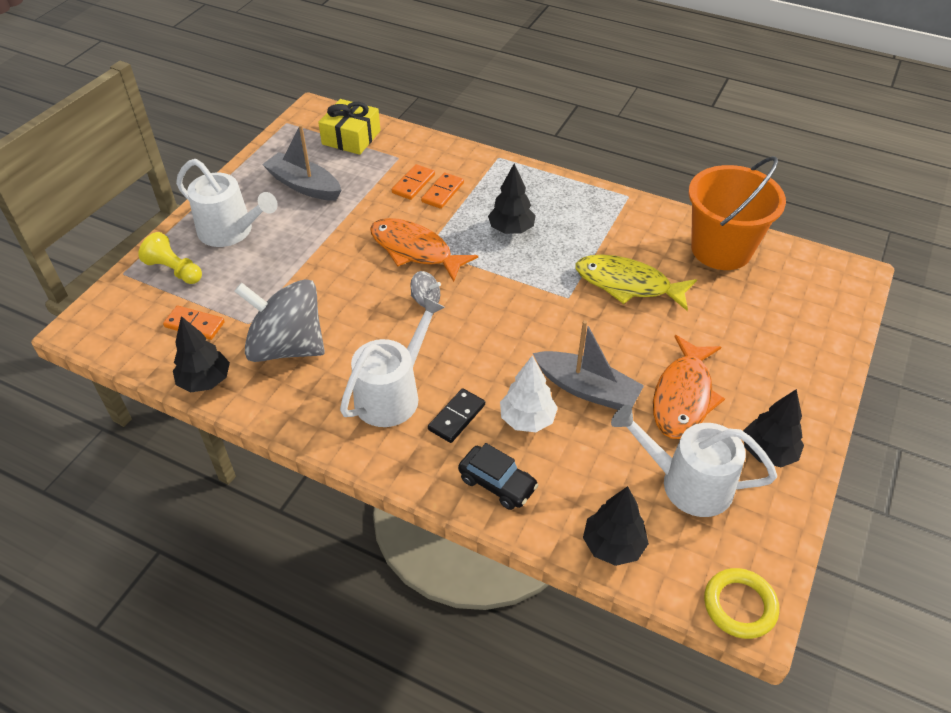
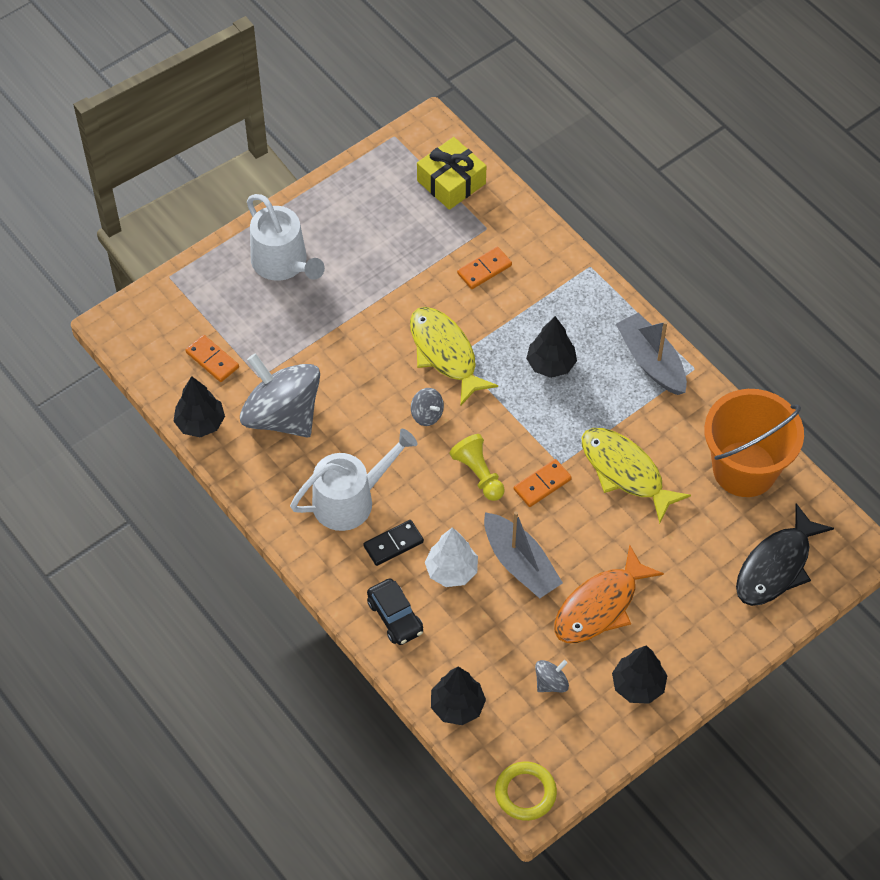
camera: 25 degrees right, 10 degrees up
(174, 270) = (216, 291): yellow pawn -> yellow pawn (478, 474)
(304, 185) = (375, 231): grey boat -> grey boat (651, 361)
(415, 250) = (445, 353): orange fish -> yellow fish
(443, 192) = (508, 292): orange domino -> orange domino (542, 484)
(688, 483) = (551, 683): white watering can -> grey spinning top
(803, 309) = (776, 566): none -> black fish

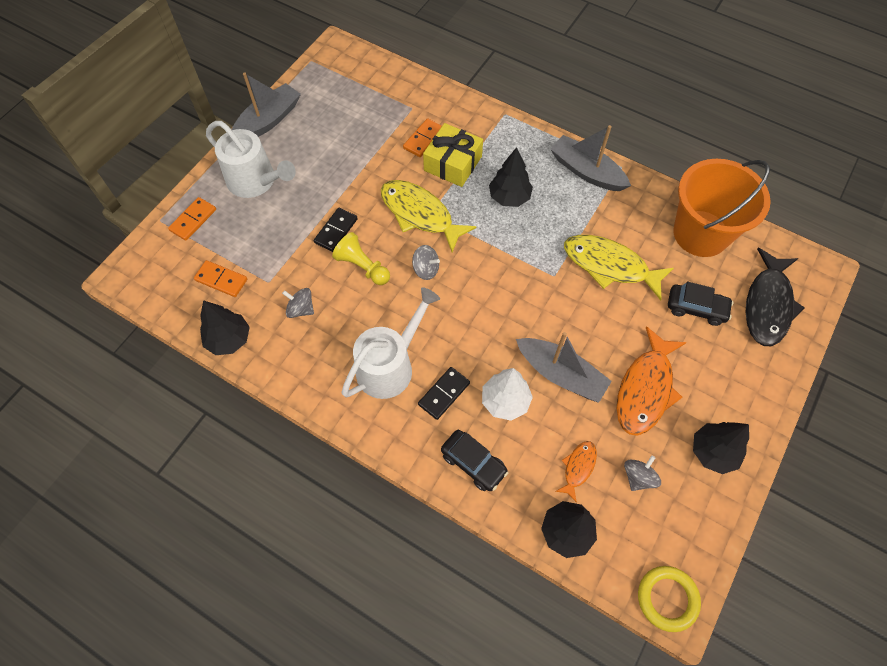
camera: 20 degrees left, 5 degrees up
(282, 415) = (301, 309): grey spinning top -> grey spinning top, size x0.41
(320, 196) = (268, 121): none -> grey boat
(348, 344) = (336, 231): none -> black domino
(451, 182) = (369, 82): yellow gift -> yellow gift (453, 163)
(478, 474) = (491, 306): yellow pawn -> yellow pawn (362, 266)
(495, 655) = (578, 468): none -> orange fish
(542, 484) = (547, 298): orange domino -> orange domino (193, 220)
(696, 545) = (696, 308): none -> black car

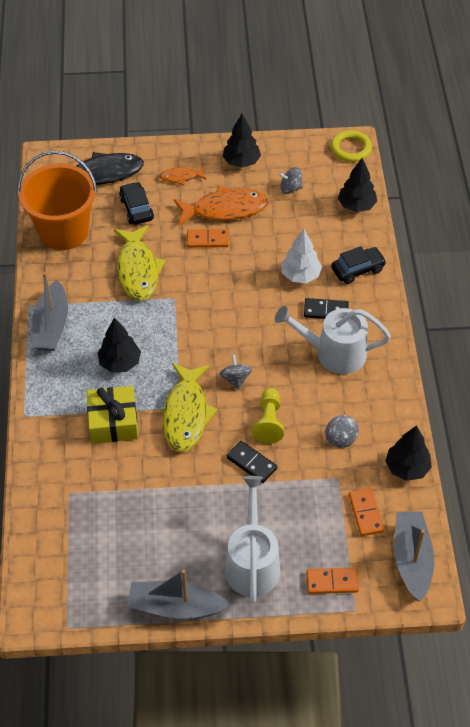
camera: 125 degrees left, 10 degrees down
(336, 231) = (251, 463): black domino -> black domino turned 45 degrees clockwise
(423, 139) = (101, 460): orange domino -> orange domino (208, 240)
(473, 463) = (357, 270): black car -> black car turned 60 degrees clockwise
(561, 374) = (253, 256): grey boat -> grey boat (411, 559)
(578, 468) = (311, 218): orange fish -> orange fish (181, 177)

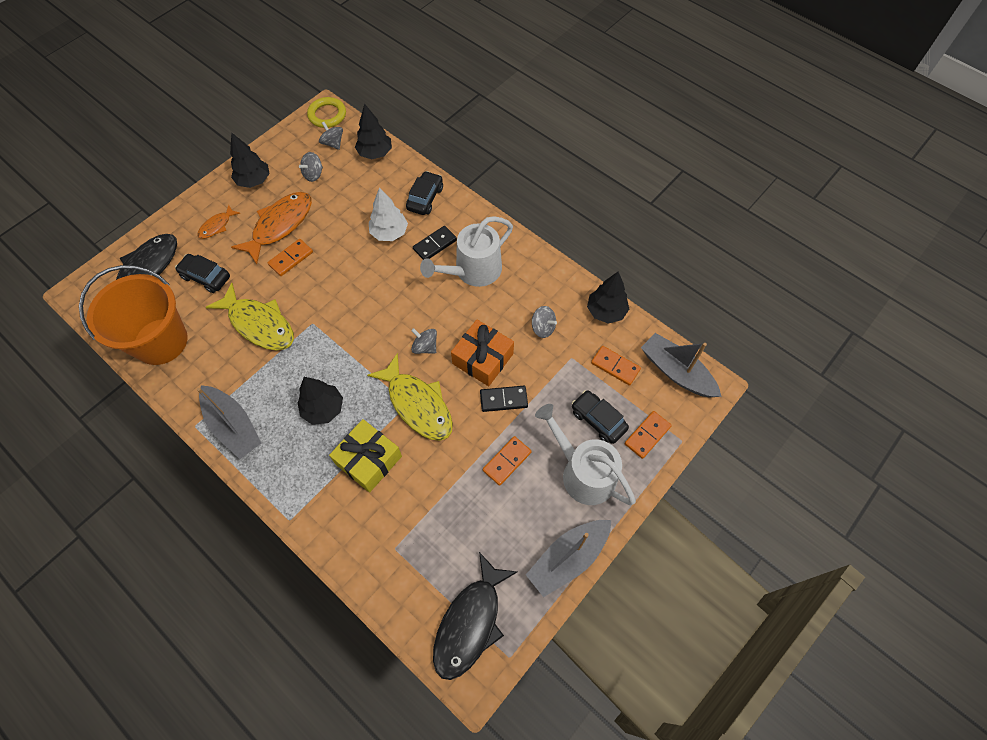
camera: 45 degrees left, 10 degrees up
(66, 583) = (470, 622): none -> black fish
(206, 506) = (507, 461): none -> orange domino
(269, 422) = (483, 358): yellow pawn -> orange gift
(306, 538) = (598, 420): none -> black car
(331, 174) = (333, 143): none -> grey spinning top

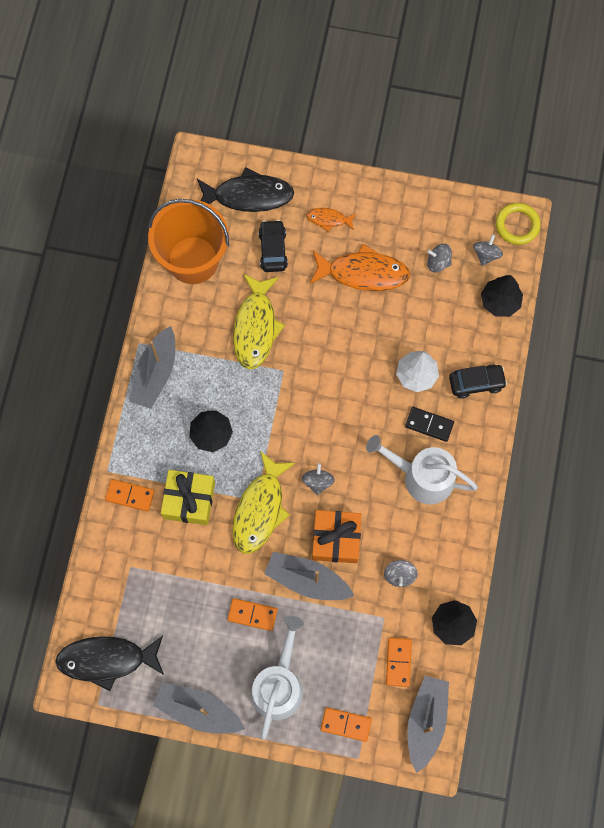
camera: 60 degrees right, 10 degrees up
(254, 181) = (396, 215): black tree -> none
(291, 259) = (335, 307): orange domino -> orange domino (130, 495)
(503, 399) = (307, 580): black domino -> grey boat
(598, 420) = (335, 673): black car -> none

